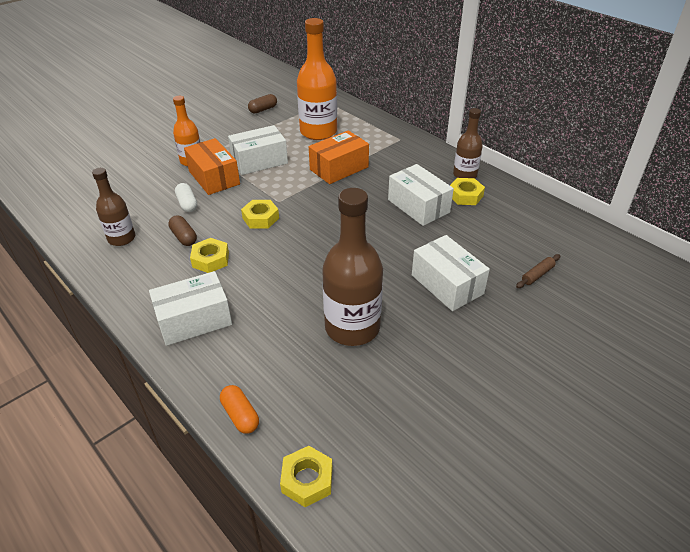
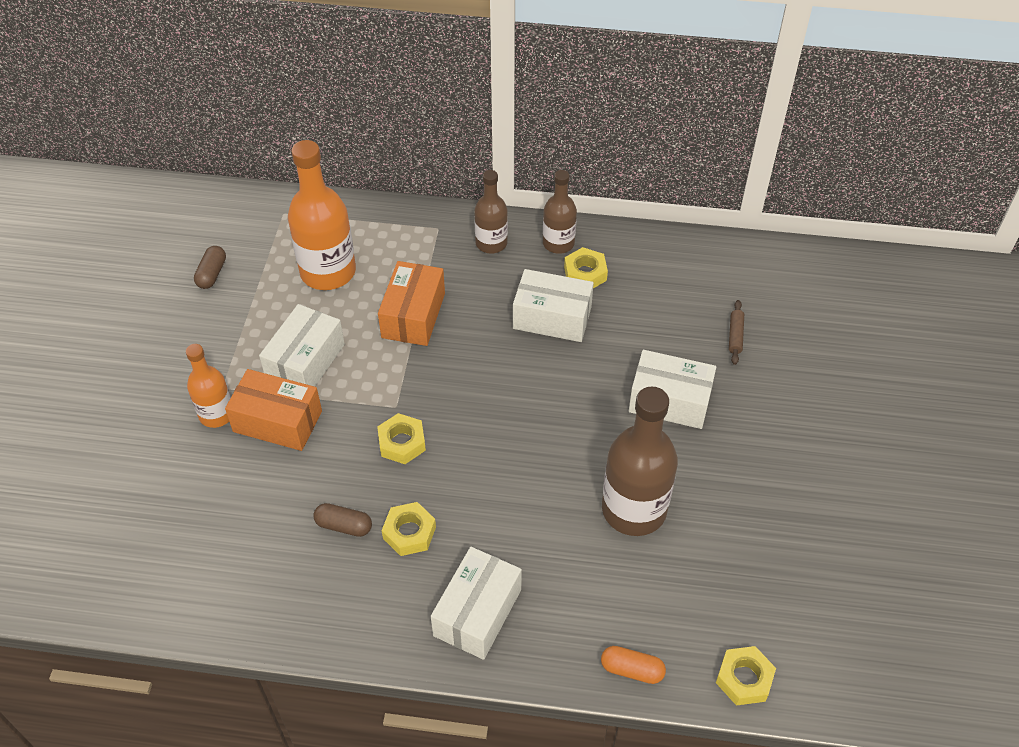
camera: 40 degrees left, 10 degrees up
(121, 238) = (271, 578): brown bottle -> brown bottle (491, 243)
(187, 204) = (291, 479): white capsule -> none

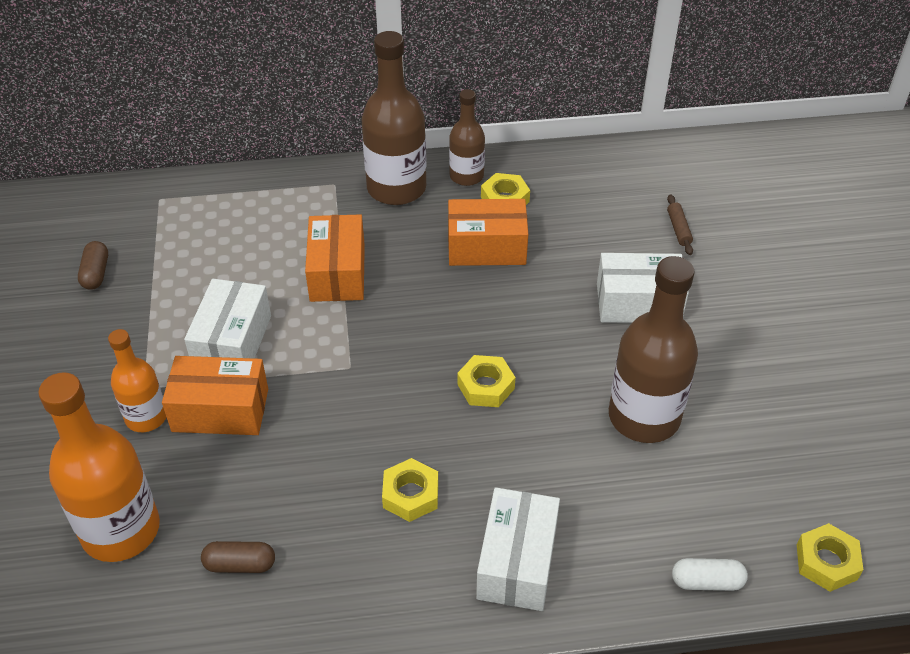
camera: 15 degrees left, 5 degrees down
(328, 272) = (228, 247): orange bottle -> orange bottle (121, 530)
(344, 526) = (333, 504): brown capsule -> brown capsule (240, 564)
(402, 443) = (369, 403): yellow nut -> yellow nut (486, 386)
(491, 243) = (396, 188): brown bottle -> brown bottle, size x1.71
(552, 318) = (486, 247): white box -> orange box
(632, 670) = (707, 582): orange capsule -> white capsule

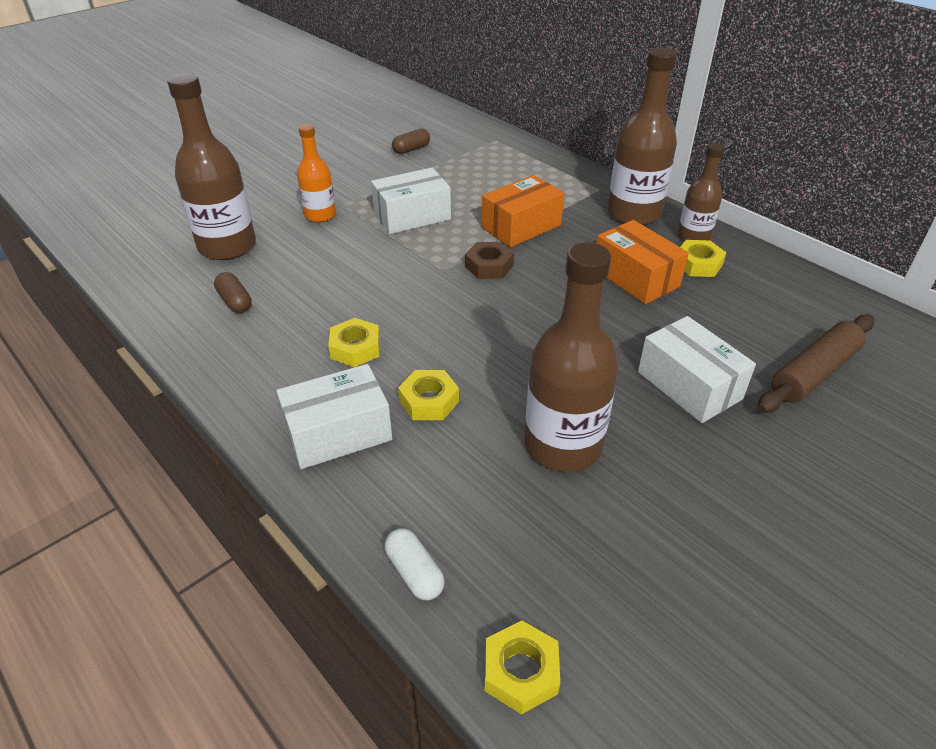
camera: 55 degrees right, 5 degrees down
(121, 530) = (227, 246): orange bottle -> brown bottle
(220, 410) = (352, 237): orange box -> none
(377, 331) = (489, 266): none -> brown nut
(486, 386) = (495, 339): yellow nut -> yellow nut (429, 401)
(678, 229) = (814, 373): brown rolling pin -> brown rolling pin, size x2.08

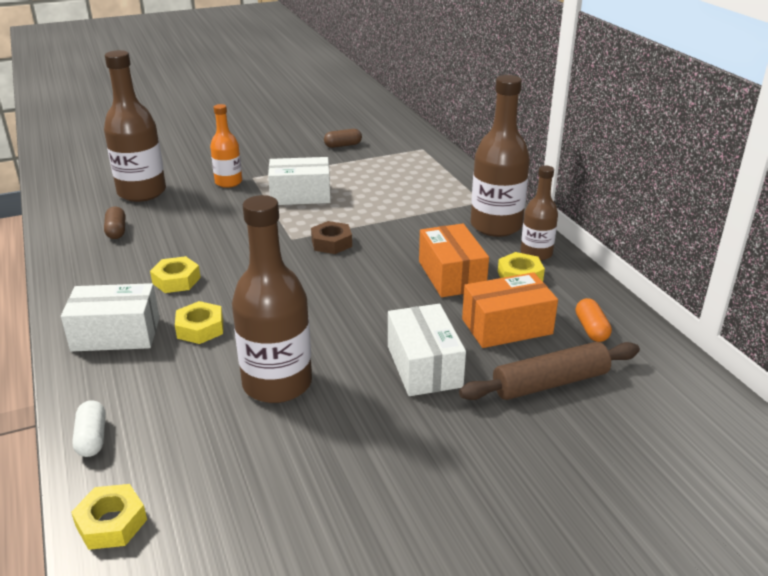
camera: 20 degrees right, 10 degrees down
(521, 226) = (385, 218): orange box -> orange box (507, 326)
(803, 306) = (591, 329): none -> orange capsule

